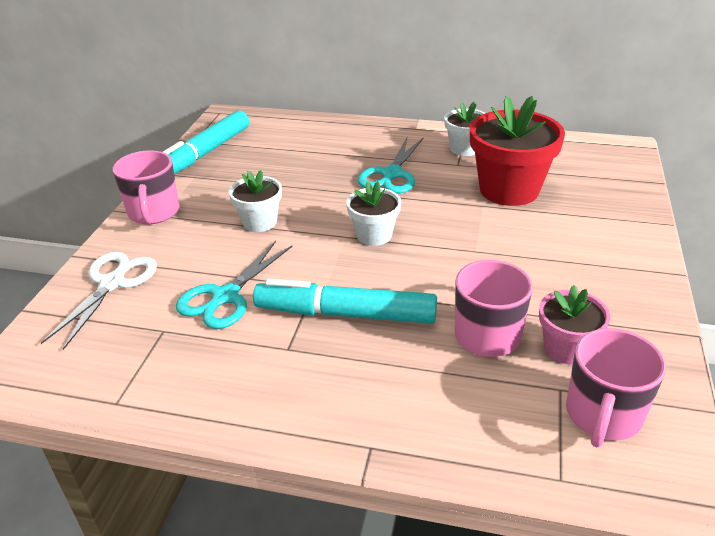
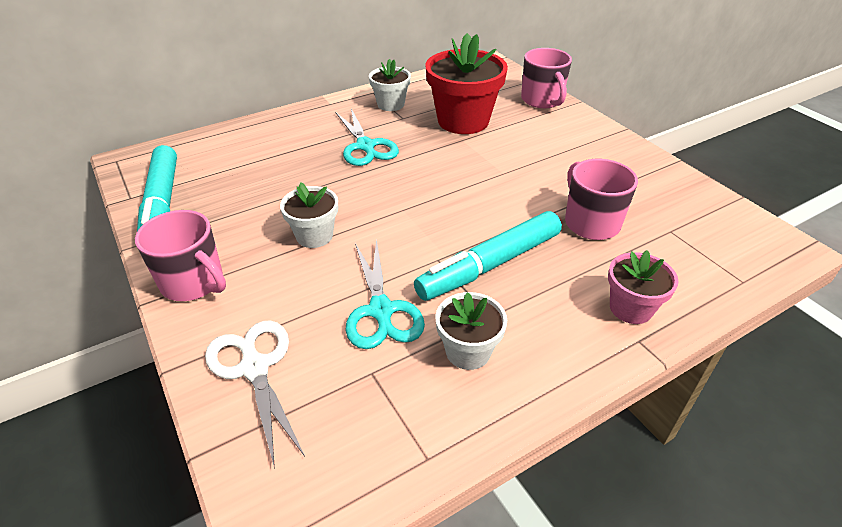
camera: 45 degrees left, 5 degrees up
(374, 235) = (422, 198): white flower pot -> white flower pot (468, 351)
(566, 348) = (639, 205): pink flower pot -> pink flower pot (630, 308)
(603, 415) = (708, 232): pink mug -> pink mug (542, 100)

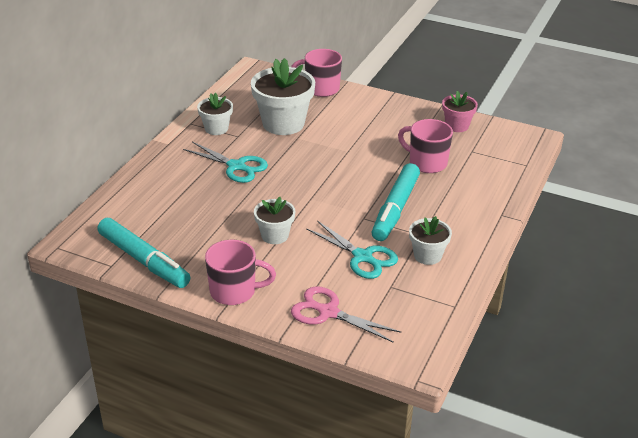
camera: 35 degrees left, 5 degrees down
(255, 368) = (328, 312): white scissors -> pink scissors
(463, 121) = (283, 123): red flower pot -> white flower pot
(542, 100) = (321, 89): pink mug -> pink mug turned 150 degrees clockwise
(630, 308) = (485, 201): pink flower pot -> pink flower pot (457, 126)

